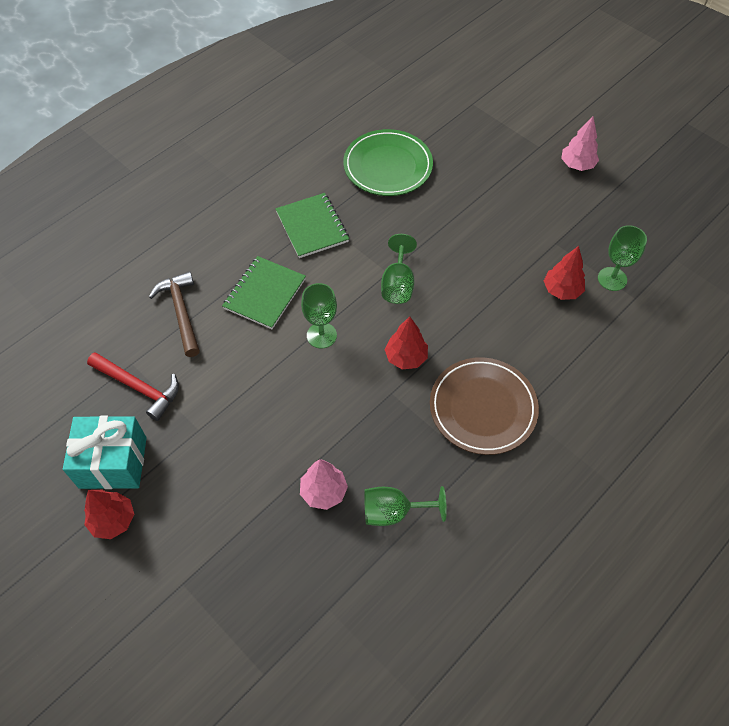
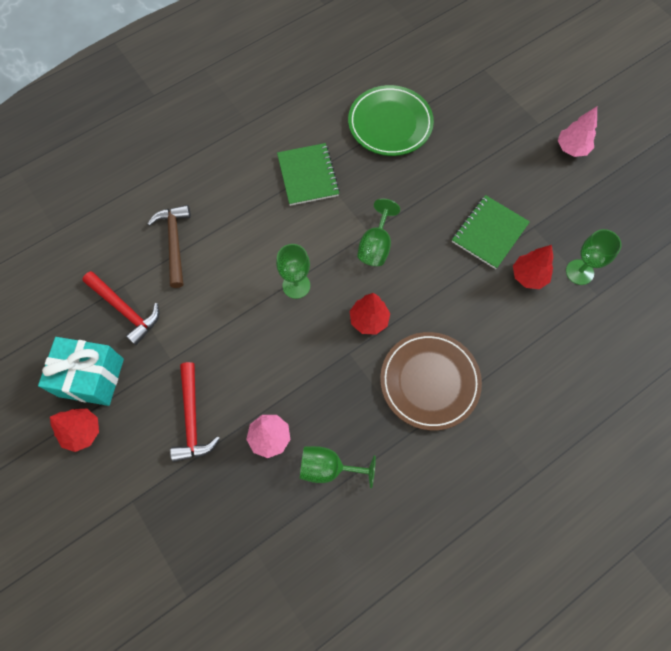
camera: 10 degrees right, 10 degrees up
(234, 486) = (192, 418): none -> red hammer
(264, 294) = (252, 236): green notebook -> green notebook (489, 233)

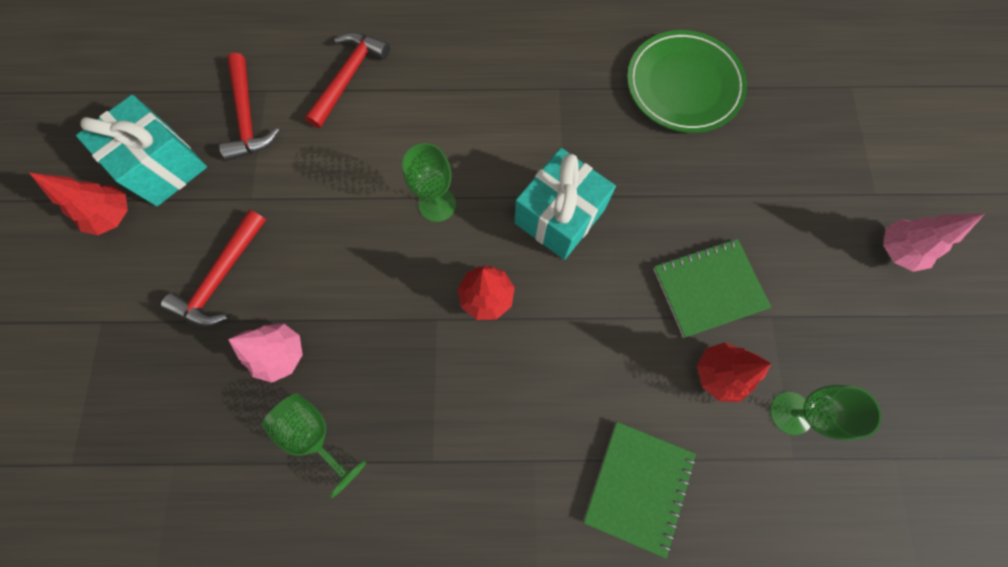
camera: 35 degrees right, 5 degrees up
(174, 243) = (348, 77): brown hammer -> red hammer
(308, 175) = (543, 89): green notebook -> green notebook (638, 486)
(375, 246) = (559, 216): green goblet -> turquoise gift
(429, 381) = (501, 417): brown plate -> none

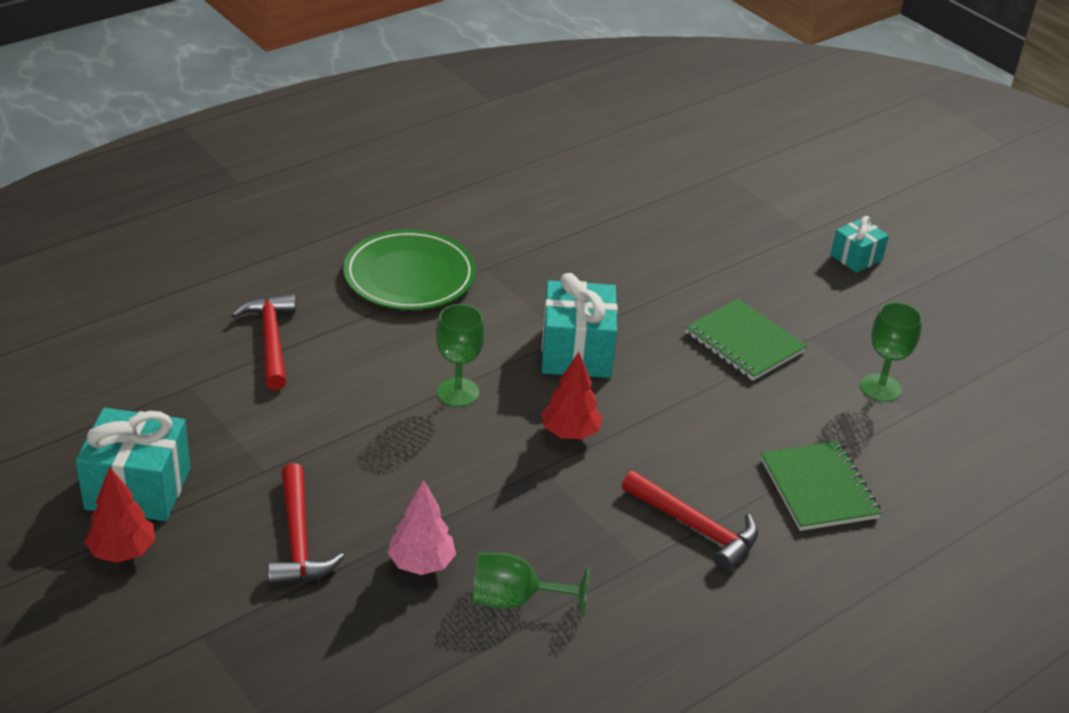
camera: 40 degrees left, 35 degrees down
(248, 117) = (193, 412): red hammer -> red hammer (695, 527)
(683, 85) = (590, 224): green plate -> green plate (409, 276)
(708, 288) = (744, 342): green notebook -> green notebook turned 75 degrees counterclockwise
(719, 374) = (806, 390): red tree -> none
(897, 250) = (856, 257): pink tree -> turquoise gift

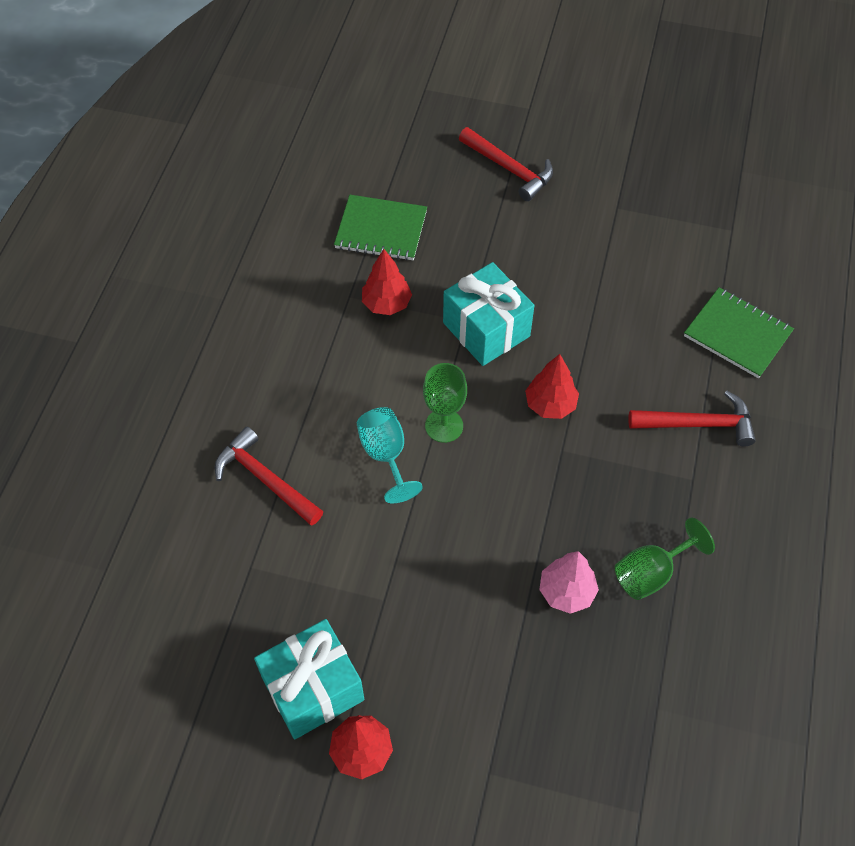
camera: 35 degrees left, 20 degrees up
(298, 539) = (468, 639): red hammer -> red hammer (509, 169)
(385, 382) = (386, 455): none -> turquoise goblet
(409, 276) = (303, 343): green plate -> none
(510, 289) = (386, 304): none -> red tree
(744, 342) = (583, 241): green notebook -> green notebook (381, 230)
(856, 257) = (581, 112): turquoise gift -> none
(880, 388) = (697, 220): green goblet -> none

